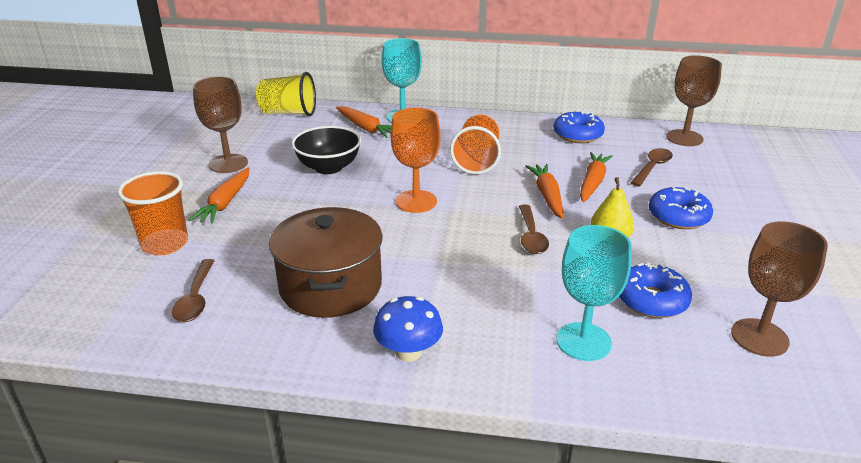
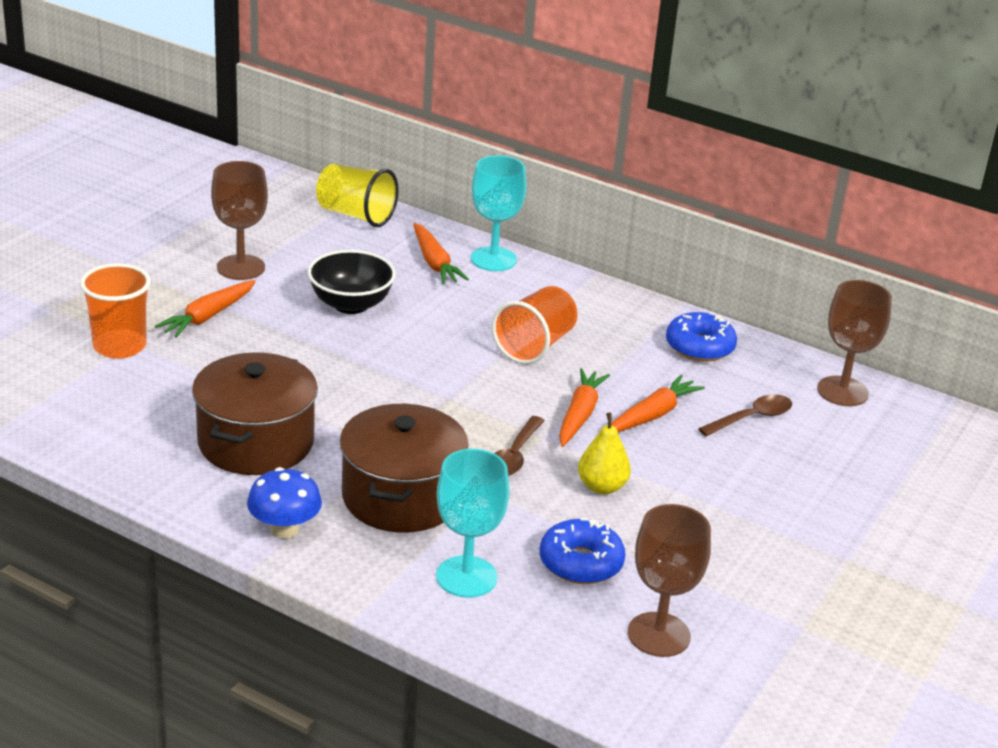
camera: 20 degrees right, 0 degrees up
(196, 298) = (118, 413): brown spoon -> none
(416, 201) = (418, 376): orange goblet -> none
(478, 293) = (401, 497): none -> brown pot
(678, 217) = (715, 486): blue donut -> none

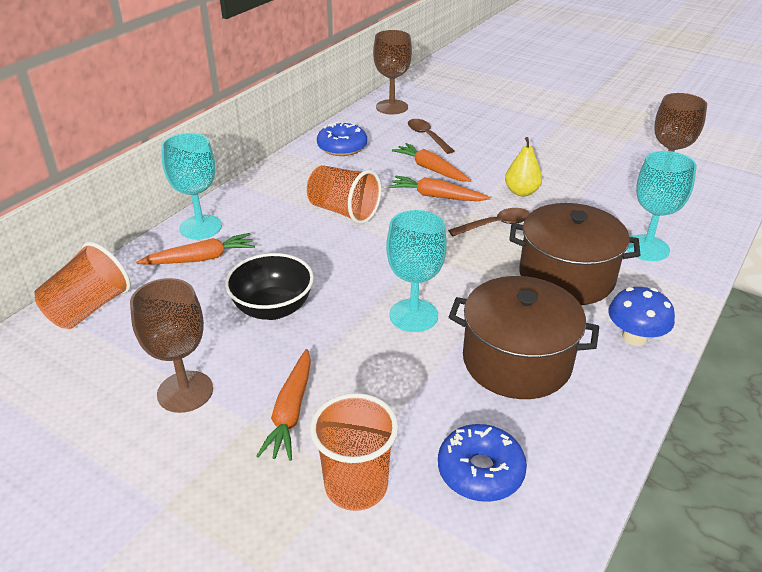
camera: 85 degrees left, 5 degrees up
(208, 316) = (290, 412): orange carrot -> orange carrot turned 60 degrees clockwise
(334, 384) = (413, 315): none -> turquoise goblet
(356, 215) = (89, 308): yellow cup -> orange cup
(514, 455) = (495, 225): brown spoon -> brown spoon turned 45 degrees counterclockwise
(581, 563) = (608, 203): blue donut -> blue donut (480, 471)

